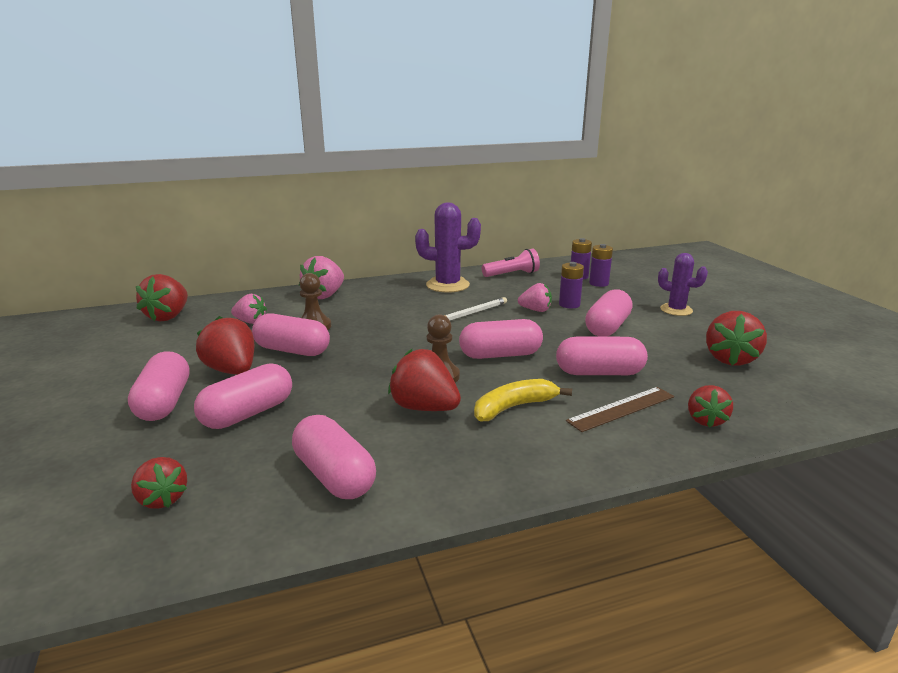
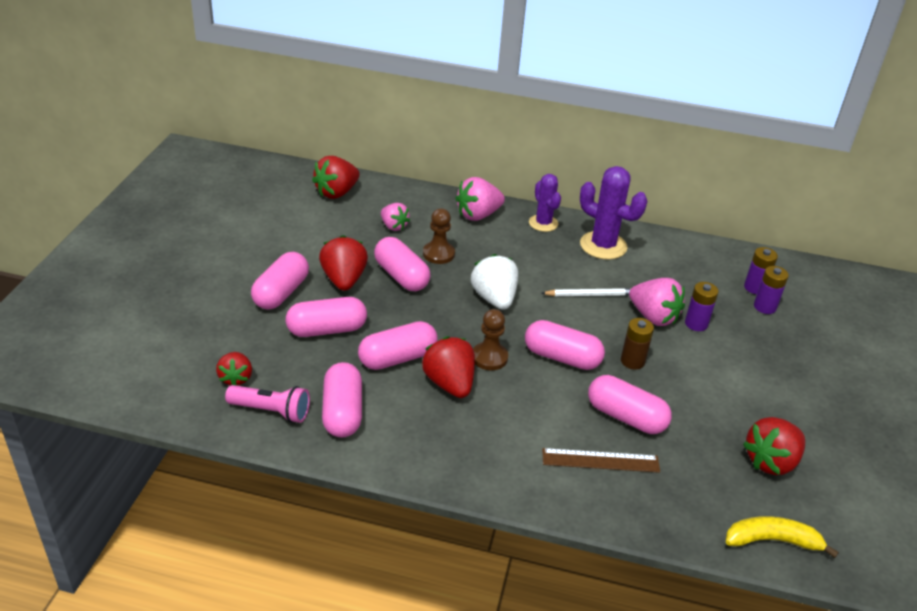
camera: 30 degrees right, 15 degrees up
(397, 338) = (494, 298): none -> white strawberry
(512, 274) = (685, 255): pink flashlight -> pink flashlight (271, 411)
(514, 407) = (516, 416): yellow banana -> yellow banana (772, 541)
(535, 310) = (653, 317): pink strawberry -> pink strawberry, size x1.57
(556, 338) = (632, 361): none -> brown battery
(607, 327) = (698, 370): pink capsule -> pink capsule (398, 358)
(676, 310) = (801, 379): purple cactus -> purple cactus (543, 223)
(705, 420) = (657, 506): red strawberry -> none

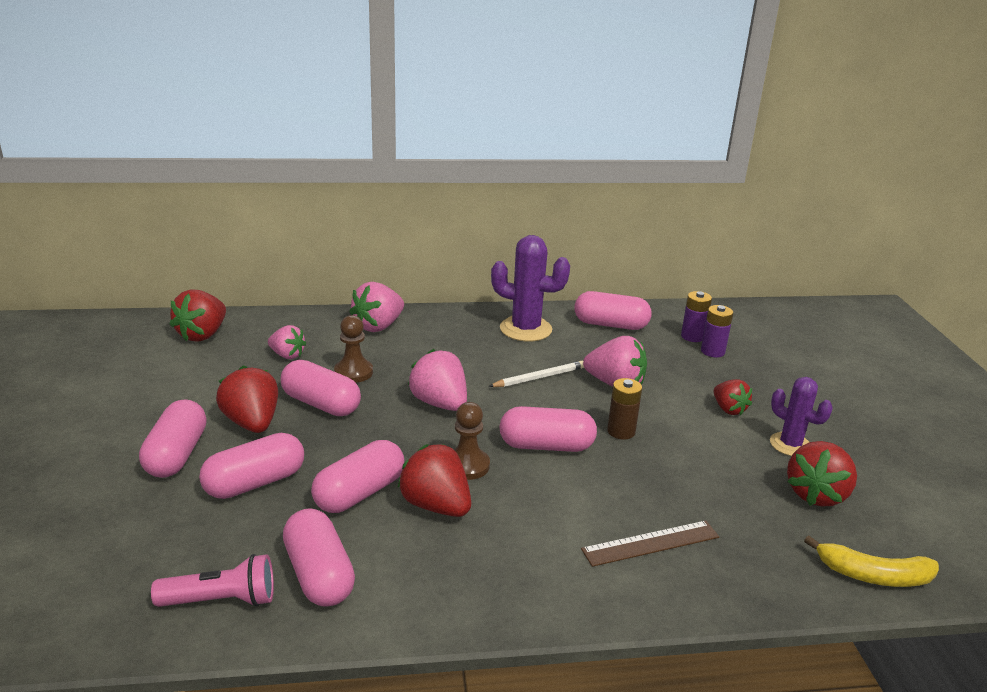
camera: 20 degrees left, 10 degrees down
(236, 378) = (154, 572): red strawberry -> red strawberry (728, 409)
(494, 298) = (440, 403): white strawberry -> pink strawberry
(543, 223) = (452, 321): purple cactus -> purple cactus (790, 444)
(626, 417) = (649, 489): pink capsule -> pink capsule (610, 325)
(696, 324) = (660, 381): purple battery -> none
(772, 541) = (873, 575): yellow banana -> yellow banana turned 150 degrees counterclockwise

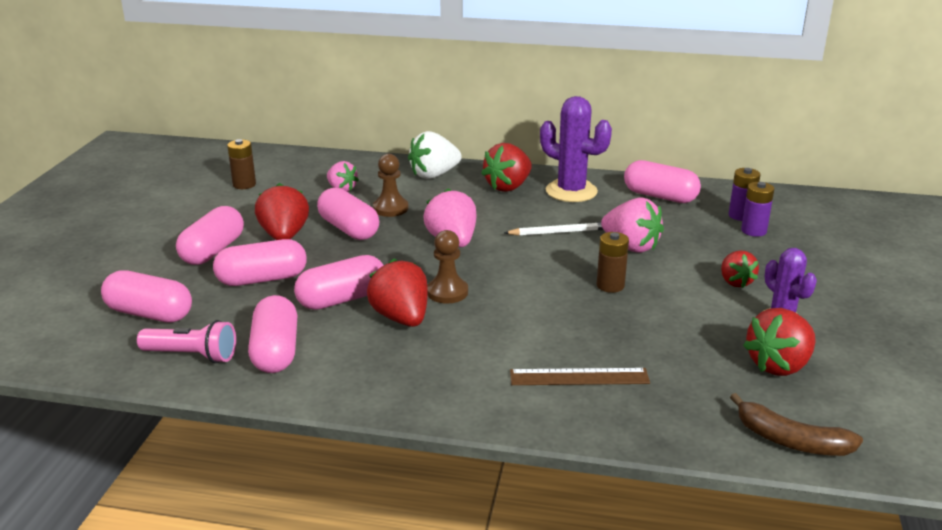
camera: 20 degrees right, 0 degrees up
(171, 363) = (244, 184): none -> brown battery
(202, 335) = (280, 166): red strawberry -> red strawberry (508, 187)
(378, 326) = (434, 175): pink strawberry -> white strawberry
(546, 446) = (530, 287): pink capsule -> pink capsule (149, 314)
(873, 575) = (791, 440): yellow banana -> brown banana

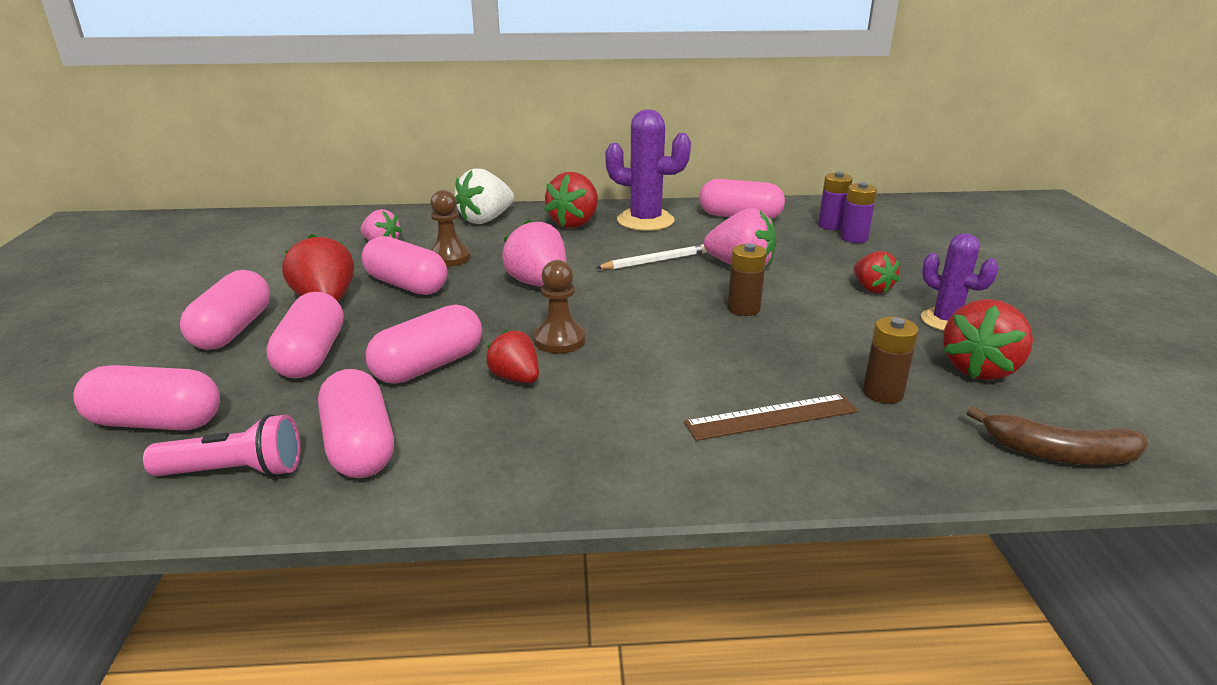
camera: 15 degrees left, 0 degrees up
(244, 184) = (256, 251): brown battery -> brown battery (883, 393)
(262, 279) = (312, 356): pink capsule -> pink capsule turned 60 degrees counterclockwise
(401, 318) = (515, 378): red strawberry -> red strawberry, size x0.64

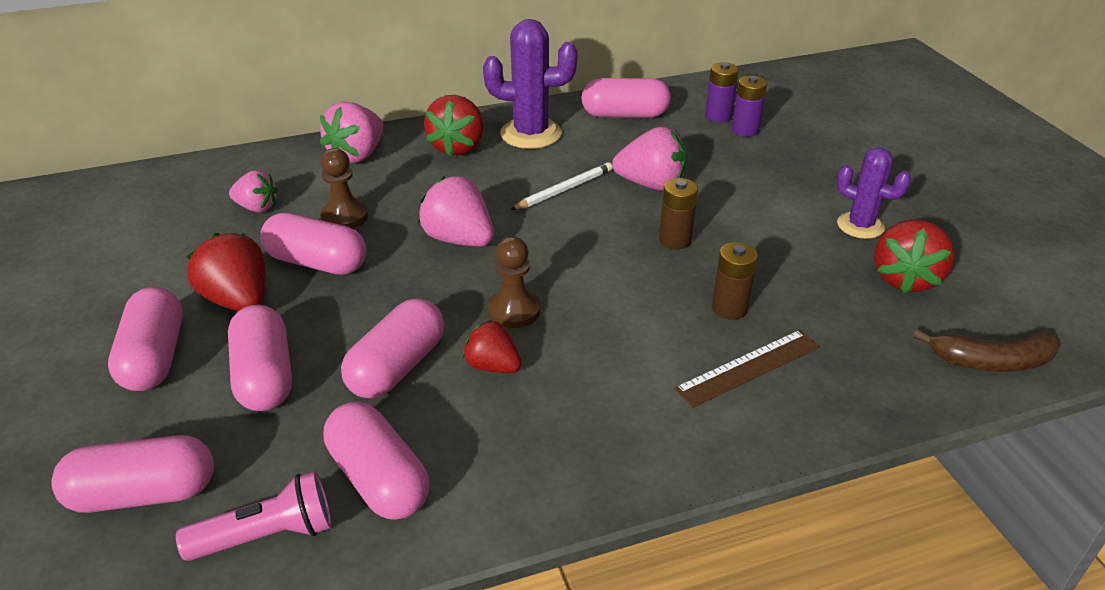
camera: 15 degrees left, 10 degrees up
(485, 220) = (357, 155): white strawberry -> pink strawberry
(871, 288) = (783, 195): red strawberry -> none
(883, 393) = (833, 321): brown battery -> brown battery (729, 308)

